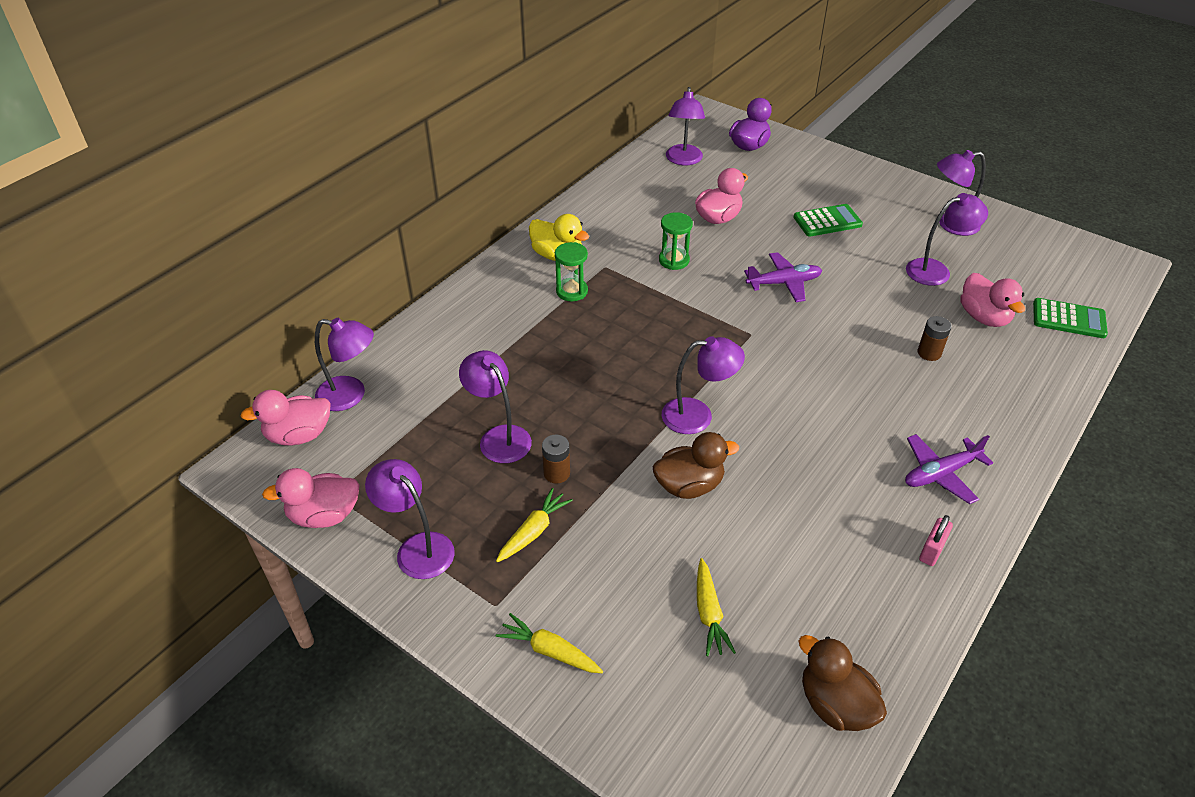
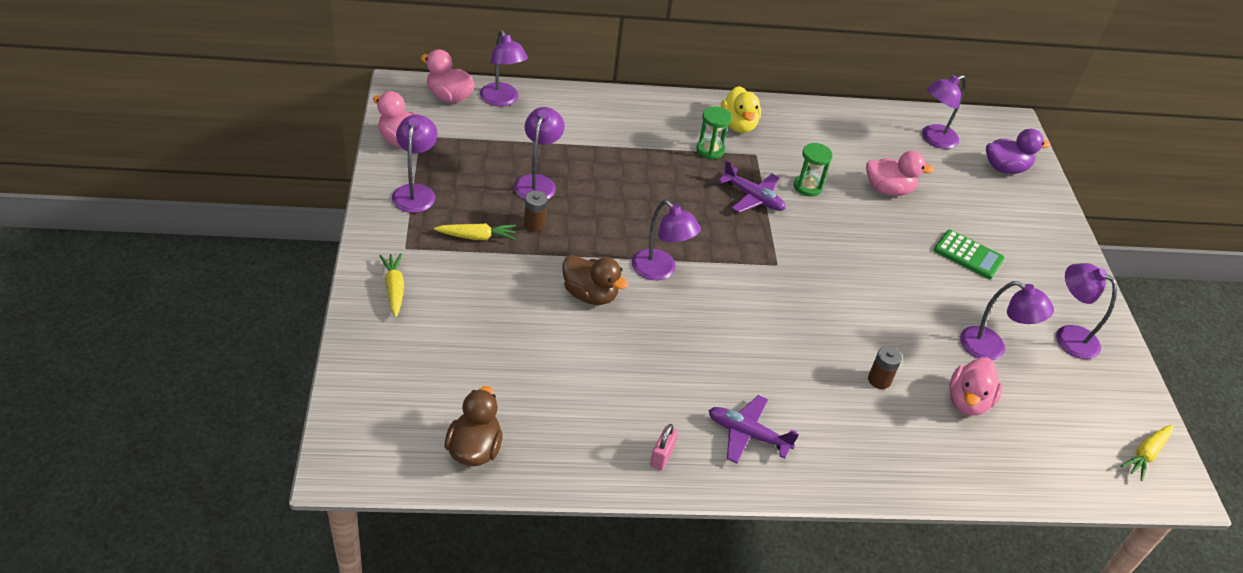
camera: 45 degrees right, 0 degrees up
(709, 613) = (491, 352): yellow carrot -> yellow carrot (1146, 454)
(784, 283) = (857, 259): purple plane -> purple plane (753, 197)
(931, 550) = (662, 456): pink padlock -> pink padlock turned 60 degrees counterclockwise
(1069, 319) = (1038, 463): green calculator -> none

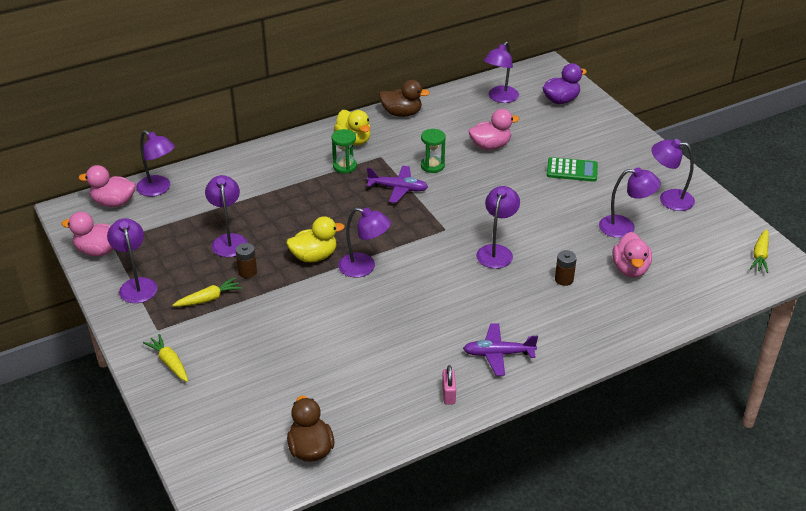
camera: 20 degrees left, 5 degrees down
(590, 295) = (323, 305): brown duck -> brown duck (401, 113)
(614, 236) = (314, 256): none -> yellow duck
(820, 314) = (496, 251): none -> purple lamp

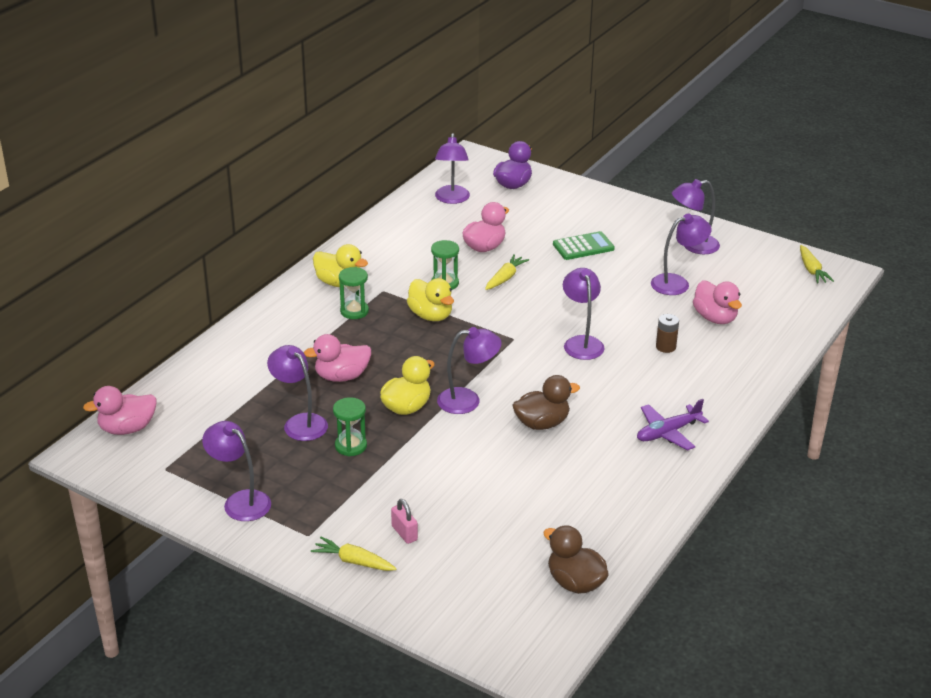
camera: 30 degrees left, 5 degrees down
(98, 251) = (159, 483): pink duck -> pink duck (341, 376)
(159, 189) = (167, 398): purple lamp -> none
(208, 299) = (334, 486): yellow carrot -> yellow carrot (505, 278)
(247, 272) = (351, 446): brown battery -> green hourglass
(398, 189) = (431, 315): purple plane -> yellow duck
(401, 113) = (364, 242): brown duck -> brown duck (542, 423)
(448, 394) = (656, 484): pink padlock -> pink padlock (404, 533)

